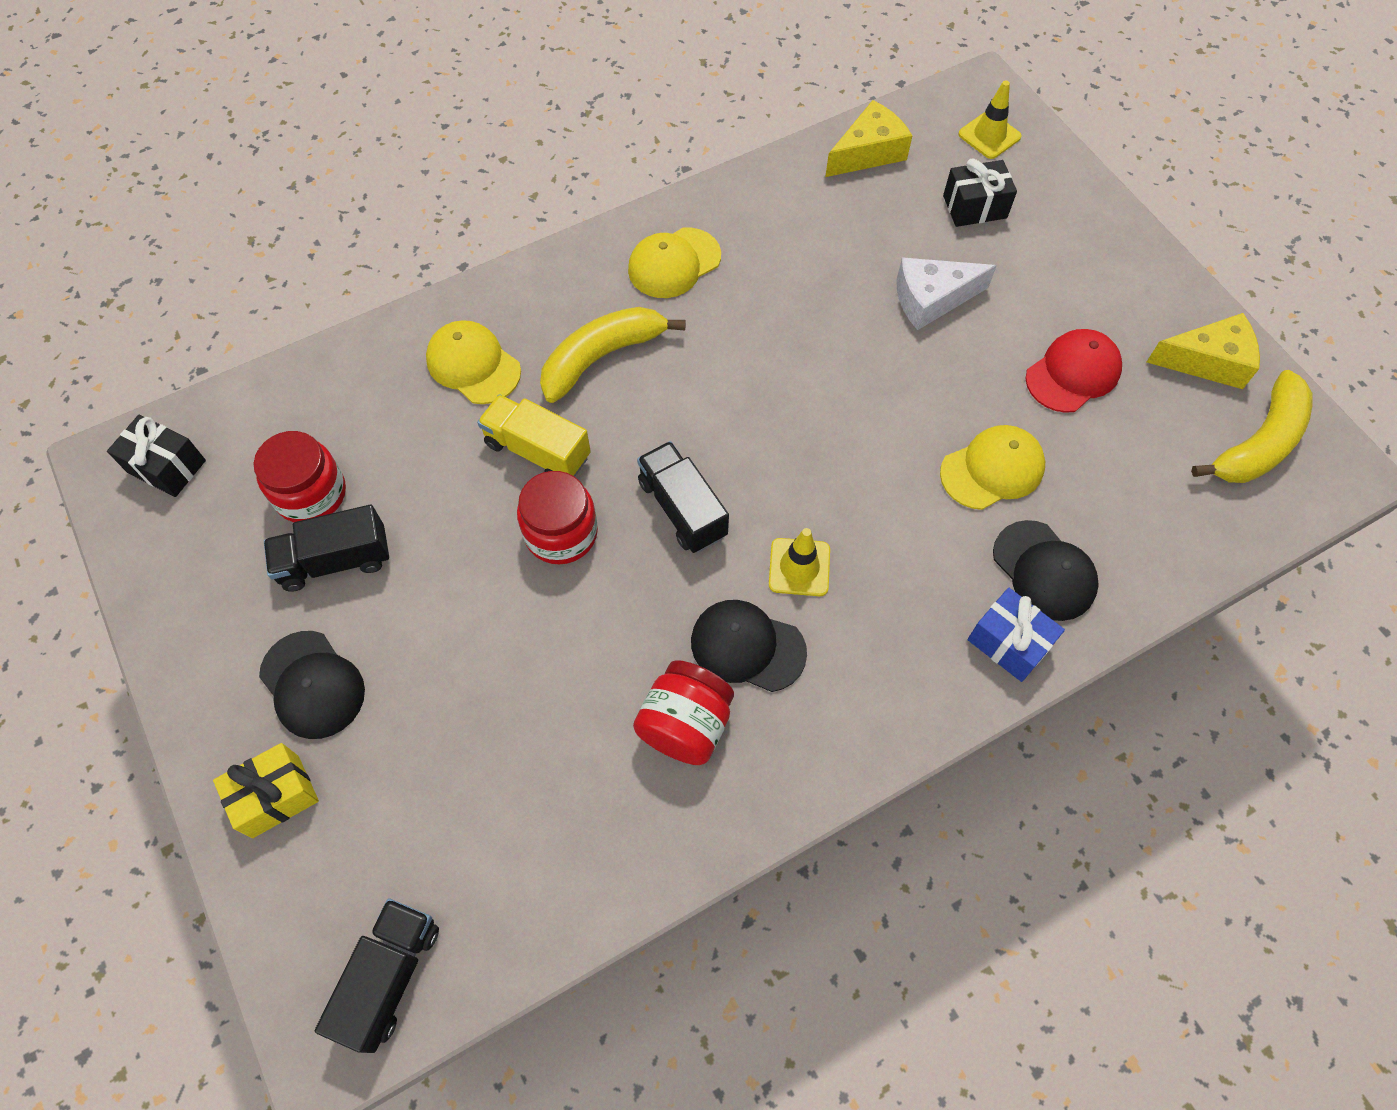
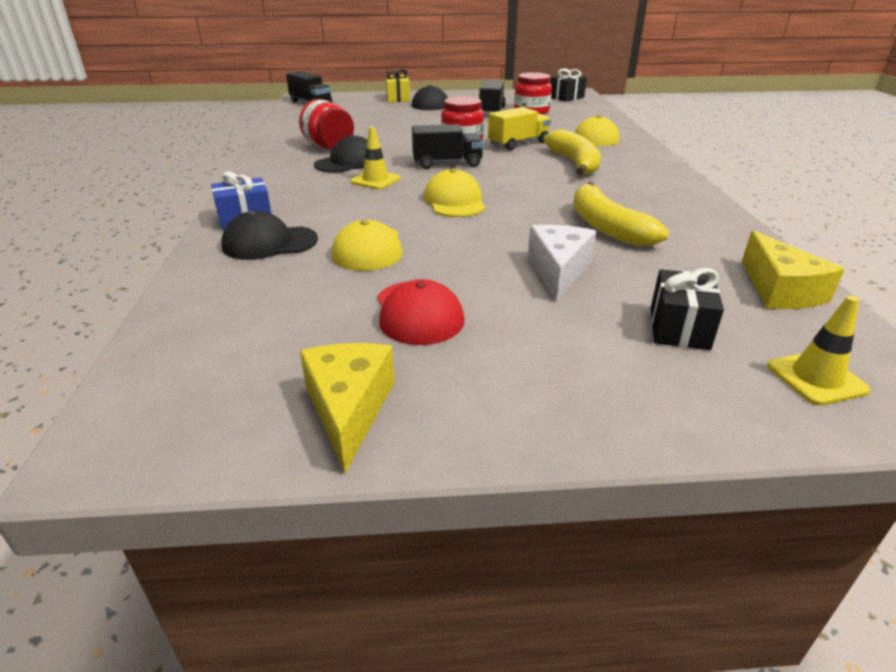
camera: 115 degrees right, 30 degrees down
(674, 263) = (649, 191): yellow cap -> yellow cap (454, 201)
(1207, 361) = (349, 409): yellow cheese -> yellow cheese turned 150 degrees clockwise
(1258, 443) = (218, 396): yellow banana -> yellow banana (606, 227)

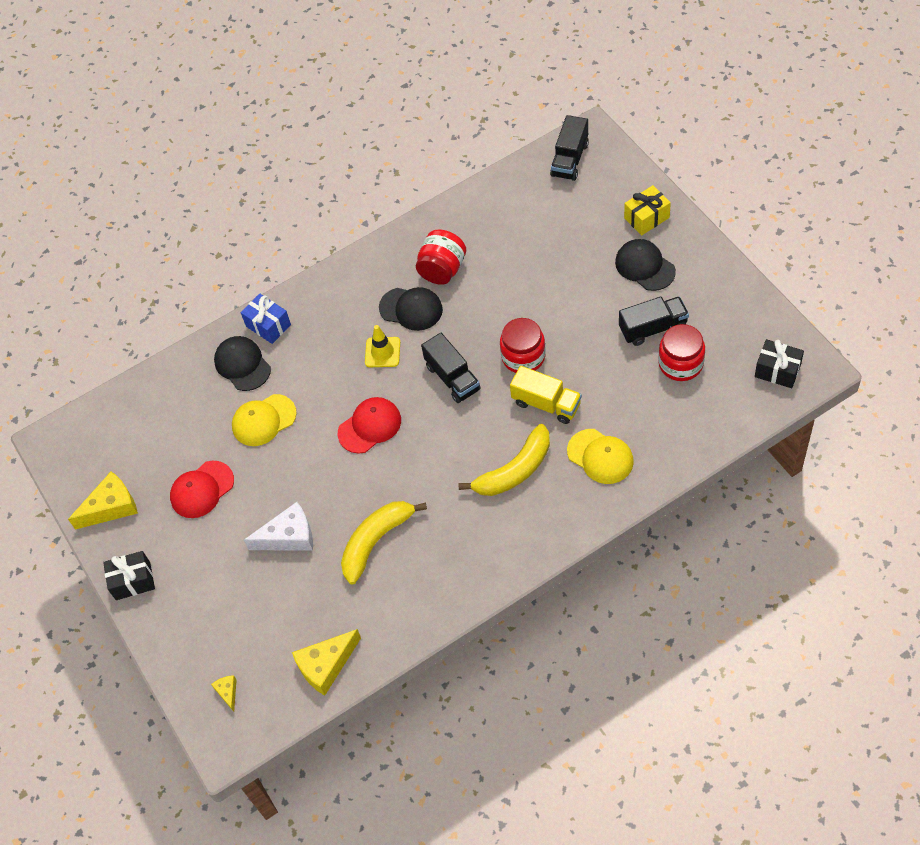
camera: 70 degrees right, 25 degrees up
(454, 201) = (370, 426): yellow cap -> red cap
(679, 328) = (248, 620): black gift -> black gift (133, 581)
(816, 378) = (227, 692): yellow traffic cone -> yellow cheese

